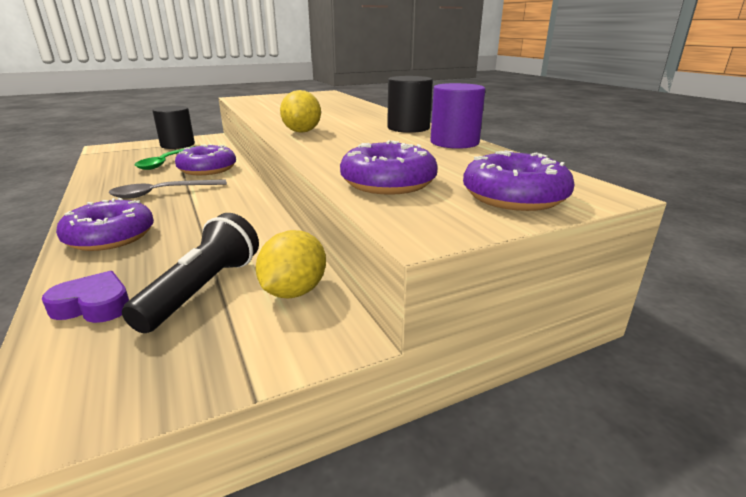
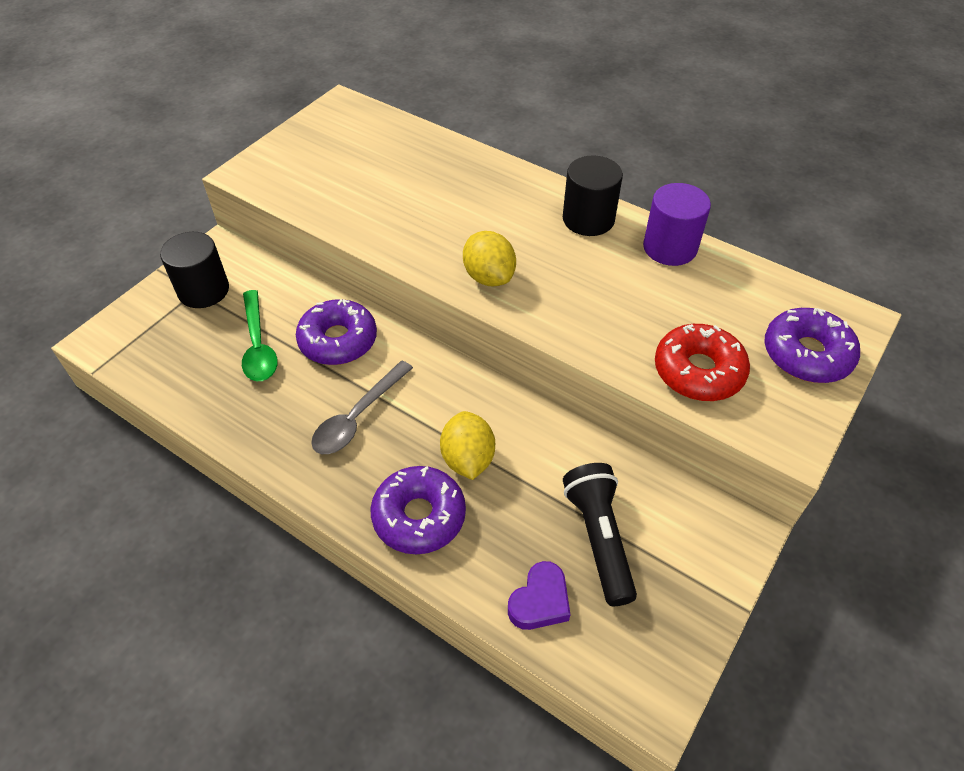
camera: 30 degrees left, 25 degrees up
(94, 305) = (540, 601): purple heart -> purple heart turned 150 degrees clockwise
(294, 291) = (667, 504): yellow lemon -> yellow lemon (468, 459)
(388, 183) = (698, 371): purple donut -> red donut

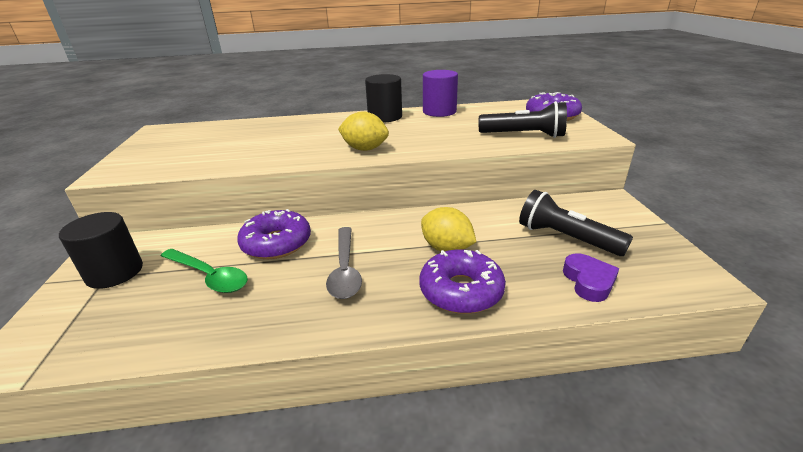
camera: 40 degrees left, 20 degrees down
(698, 371) = (524, 135): red donut -> black flashlight

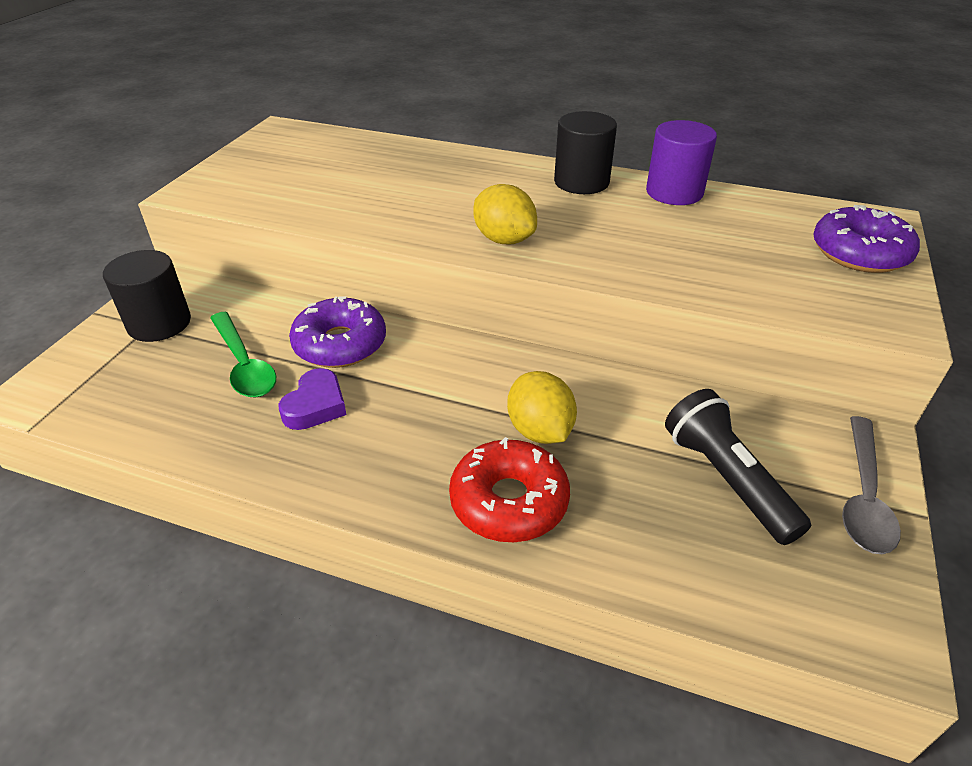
camera: 25 degrees right, 10 degrees up
(345, 269) = (392, 413): grey spoon -> grey spoon (863, 496)
(461, 291) = (509, 501): purple donut -> red donut
(524, 135) = (766, 283): black flashlight -> none
(588, 281) = (696, 561): purple heart -> purple heart (315, 405)

